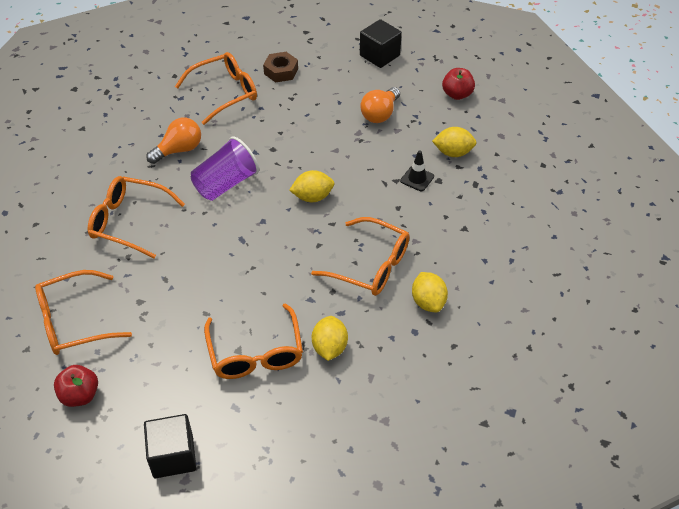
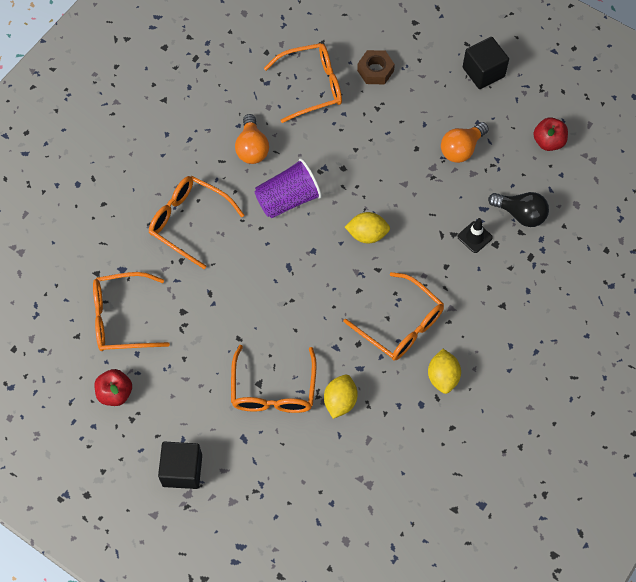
camera: 15 degrees right, 15 degrees up
(179, 150) = (252, 148): orange light bulb -> orange light bulb turned 105 degrees clockwise
(453, 153) = (520, 214): yellow lemon -> black light bulb

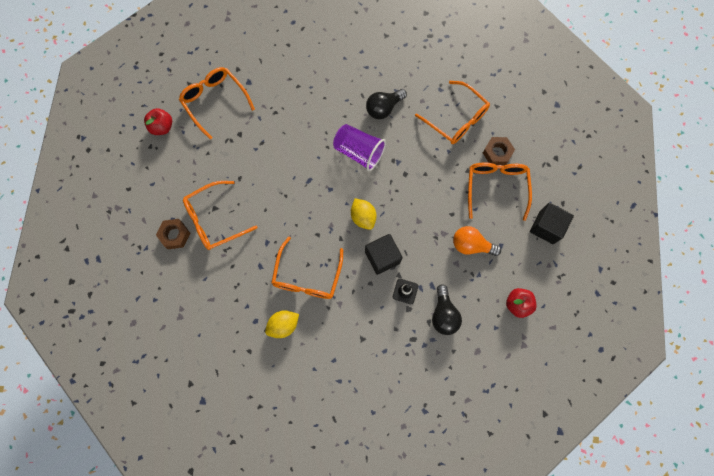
camera: 60 degrees right, 10 degrees up
(182, 470) = (131, 195): black cube -> black cube (382, 257)
(189, 222) = (305, 101): orange glasses -> orange glasses (496, 187)
(252, 148) = (383, 108): orange light bulb -> black light bulb
(265, 443) = (175, 235): none -> brown nut
(340, 401) = (229, 266): yellow lemon -> none

